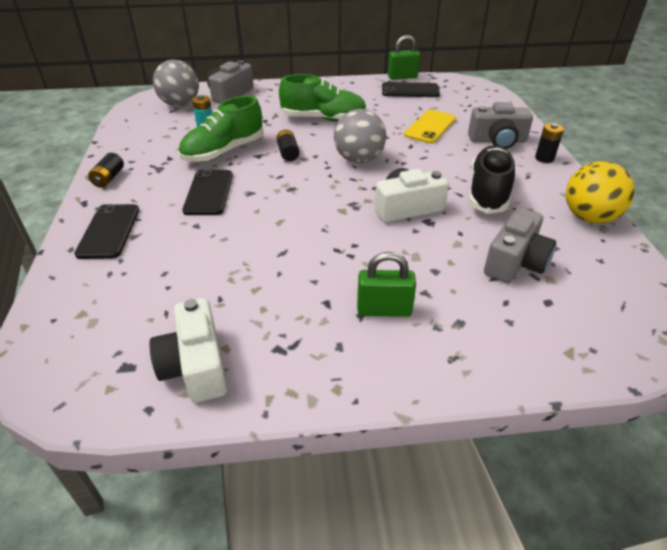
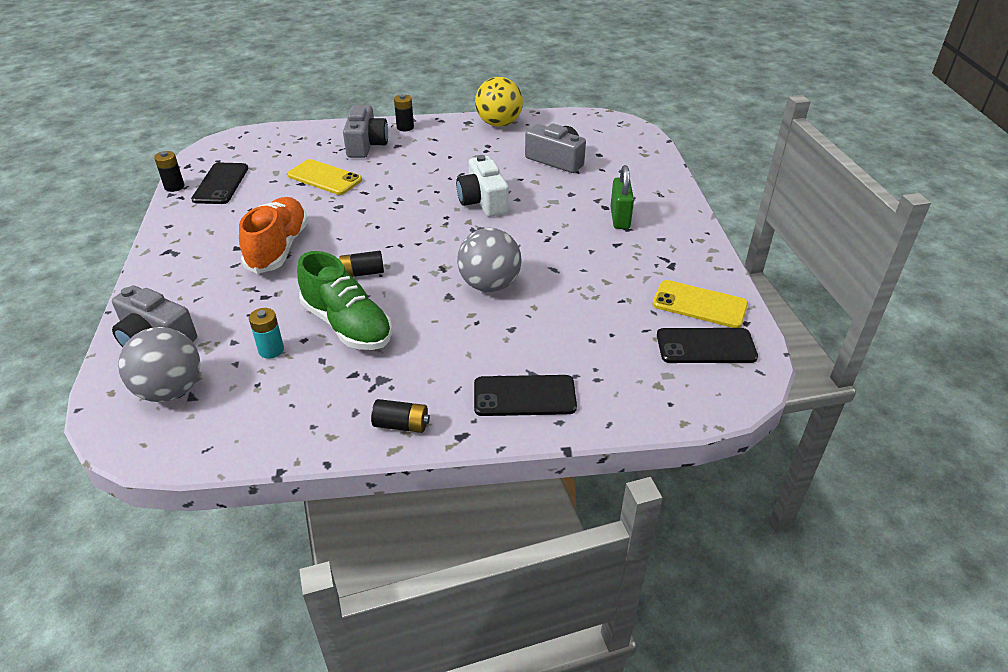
camera: 90 degrees left, 0 degrees up
(195, 366) = (699, 304): white camera -> yellow phone
(209, 192) = (446, 327): black phone -> black phone (706, 346)
(323, 119) = (278, 248): green shoe -> orange shoe
(359, 159) = (388, 224): grey ball -> grey ball (489, 285)
(402, 77) = (174, 187): green padlock -> black battery
(488, 192) = (460, 159): black shoe -> none

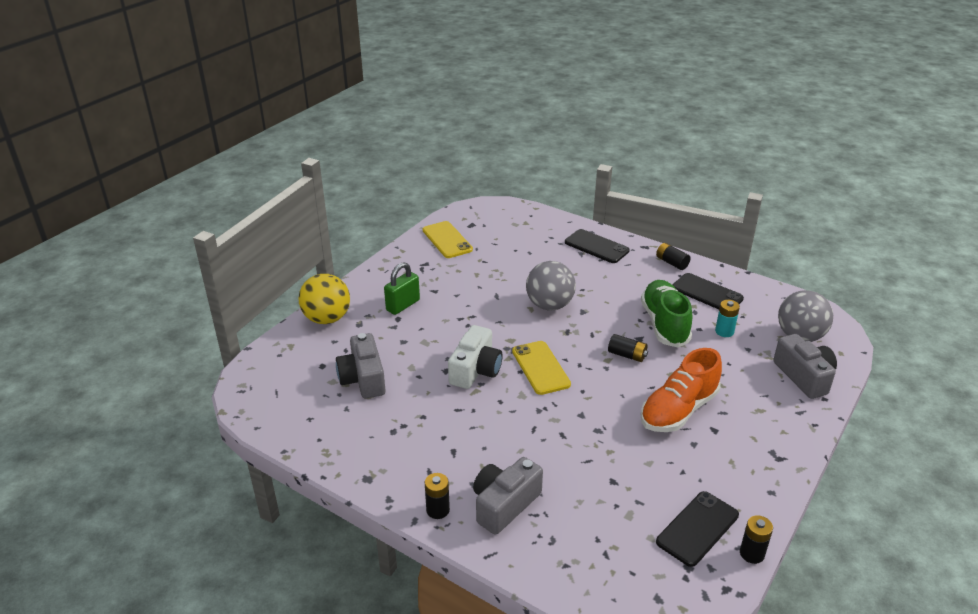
camera: 140 degrees left, 5 degrees down
(324, 178) = (585, 475): yellow phone -> yellow phone (540, 368)
(499, 124) = (343, 455): yellow ball -> yellow ball (327, 318)
(706, 346) = (477, 224): black phone -> black phone (707, 293)

